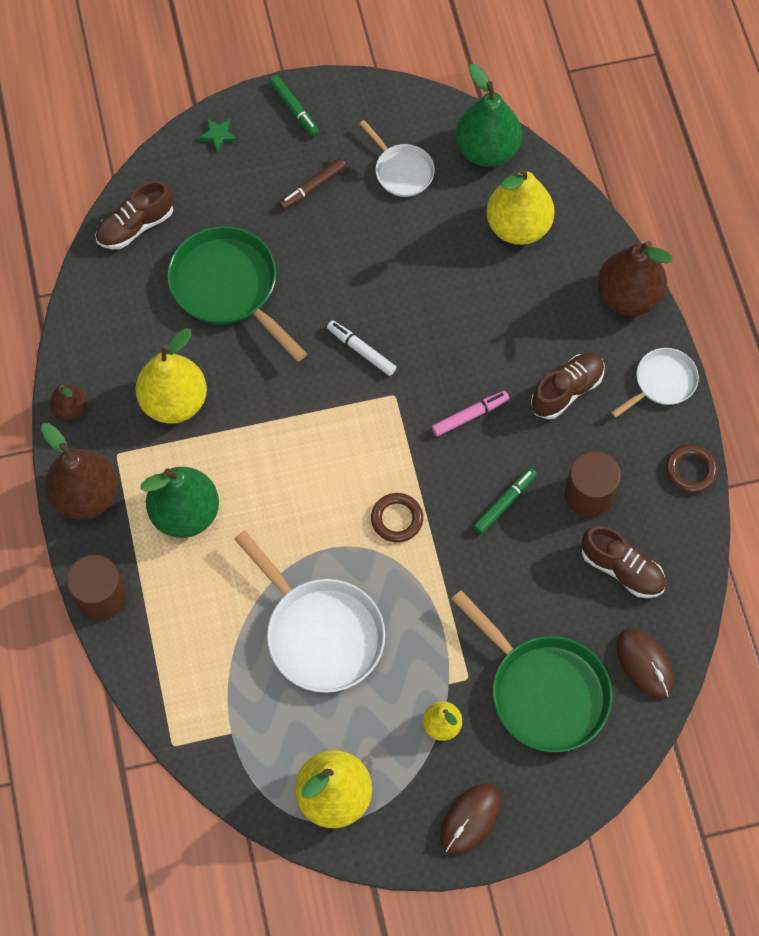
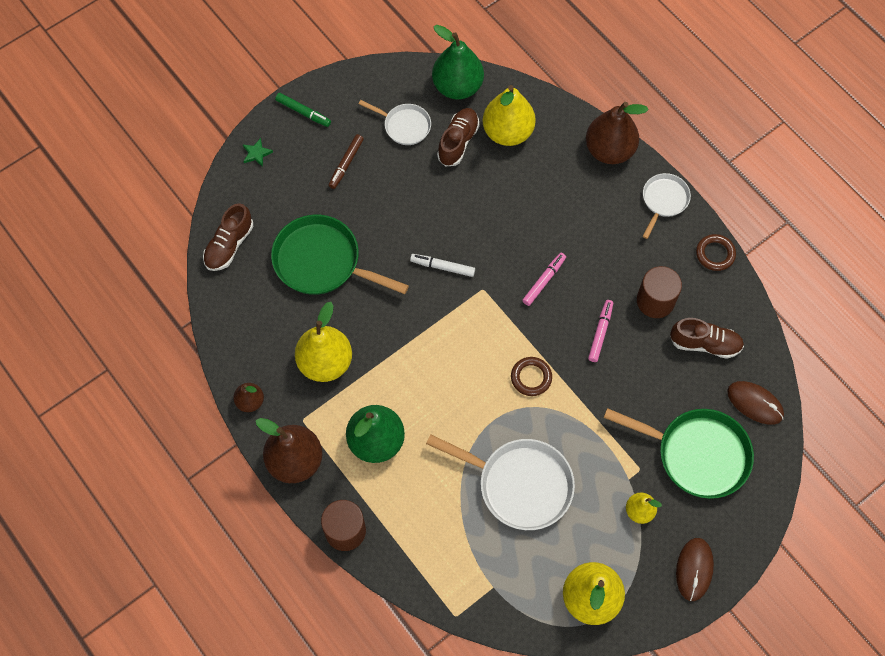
camera: 25 degrees left, 0 degrees up
(504, 503) = (600, 332): green marker -> pink marker
(566, 391) = (602, 234): brown shoe -> brown shoe (458, 142)

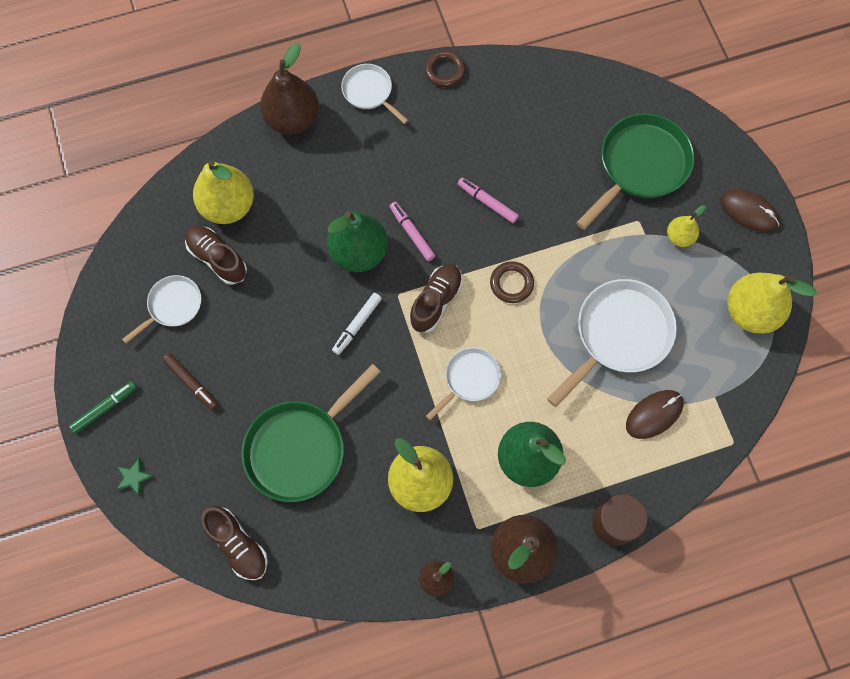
camera: 70 degrees left, 5 degrees up
(429, 371) = (469, 379): none -> white pan
(457, 87) = (150, 235): green pear -> green pear (358, 252)
(655, 301) = (473, 141): brown cylinder -> none
(705, 344) = (533, 116): brown shoe -> brown shoe (436, 301)
(755, 403) = (607, 98): brown mouse -> brown mouse (654, 414)

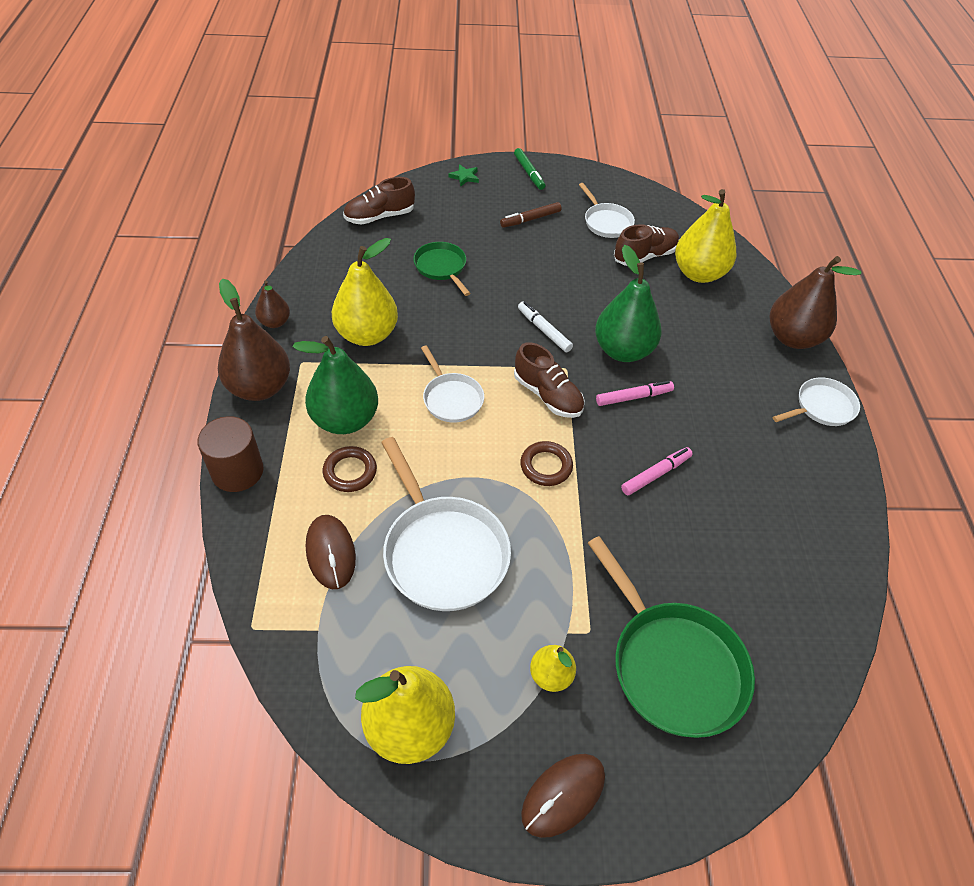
camera: 105 degrees right, 20 degrees down
(300, 448) = (441, 267): green pan -> green pan, size x0.56
(444, 71) = (848, 485): brown ring -> brown ring (350, 472)

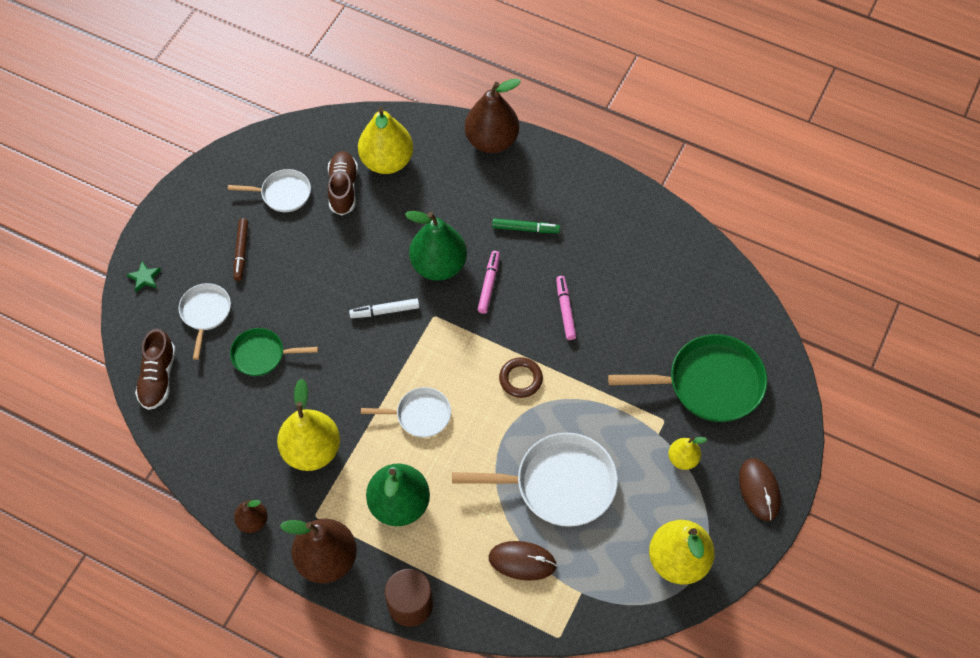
camera: 60 degrees left, 10 degrees up
(350, 472) = (454, 520): brown ring -> none
(529, 173) = (174, 220): green marker -> green marker (525, 229)
(547, 395) = (454, 343): brown shoe -> none
(822, 407) = (564, 166): white pan -> white pan (205, 313)

